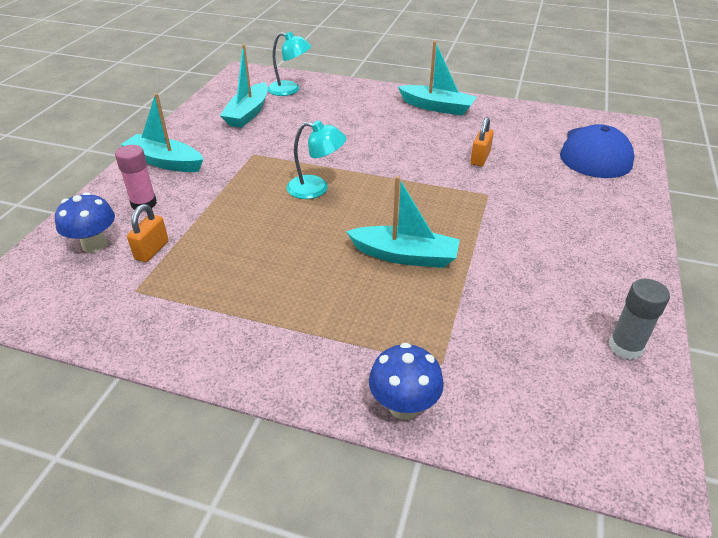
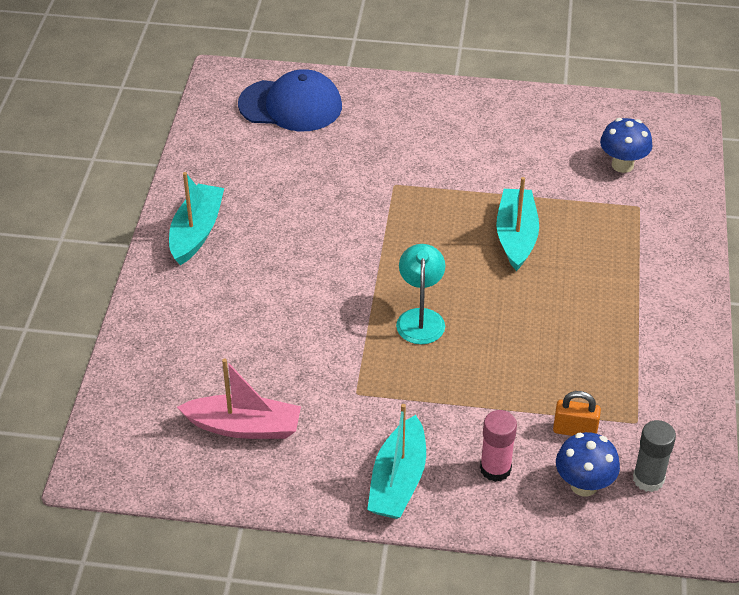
camera: 100 degrees left, 5 degrees up
(248, 113) = (244, 427): turquoise boat -> pink boat
(290, 90) = (158, 394): turquoise lamp -> none
(404, 406) = (687, 223): blue mushroom -> blue mushroom (622, 165)
(480, 158) = (322, 191): orange padlock -> none
(625, 347) = (581, 113): grey glue stick -> grey glue stick (648, 479)

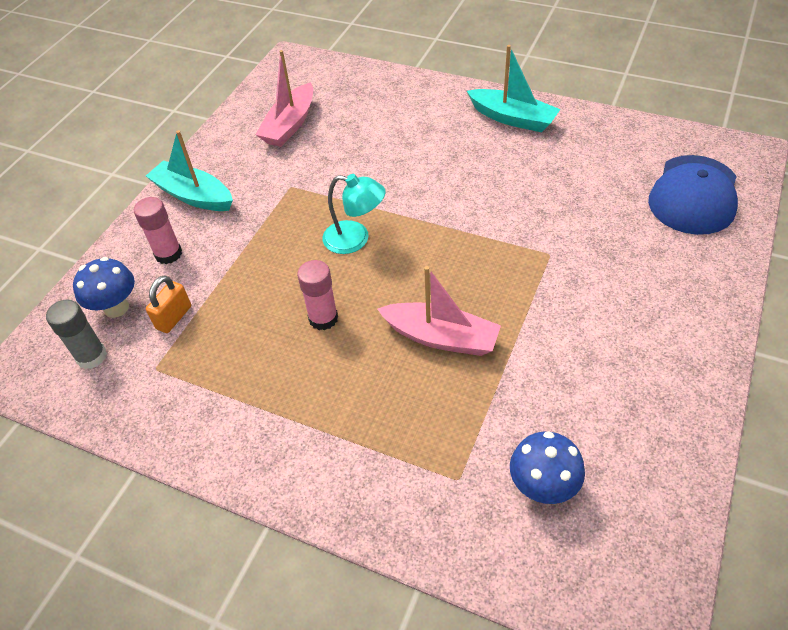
camera: 110 degrees right, 5 degrees up
(516, 236) = (441, 337): turquoise boat -> pink boat
(528, 317) = (323, 318): none -> pink glue stick

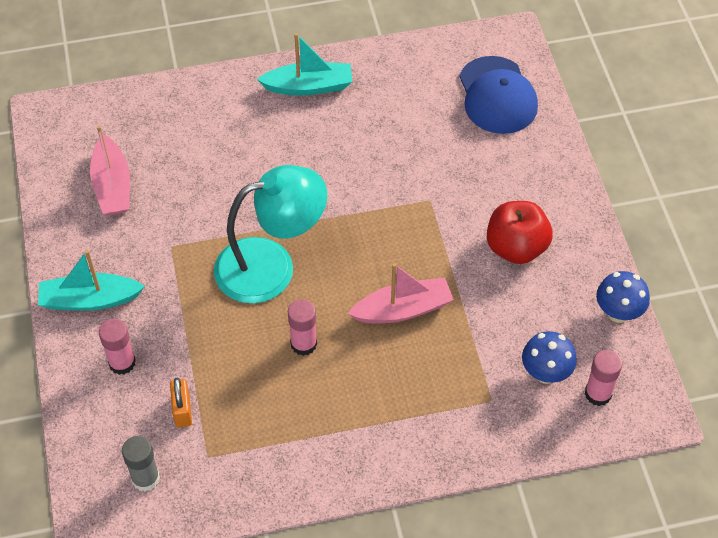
camera: 40 degrees left, 5 degrees up
(116, 308) = (124, 431): blue mushroom -> blue mushroom (618, 313)
(355, 239) = (271, 266): turquoise lamp -> turquoise lamp, size x1.81
(589, 548) = (598, 394): none -> pink glue stick
(608, 340) = (516, 248): none -> red apple

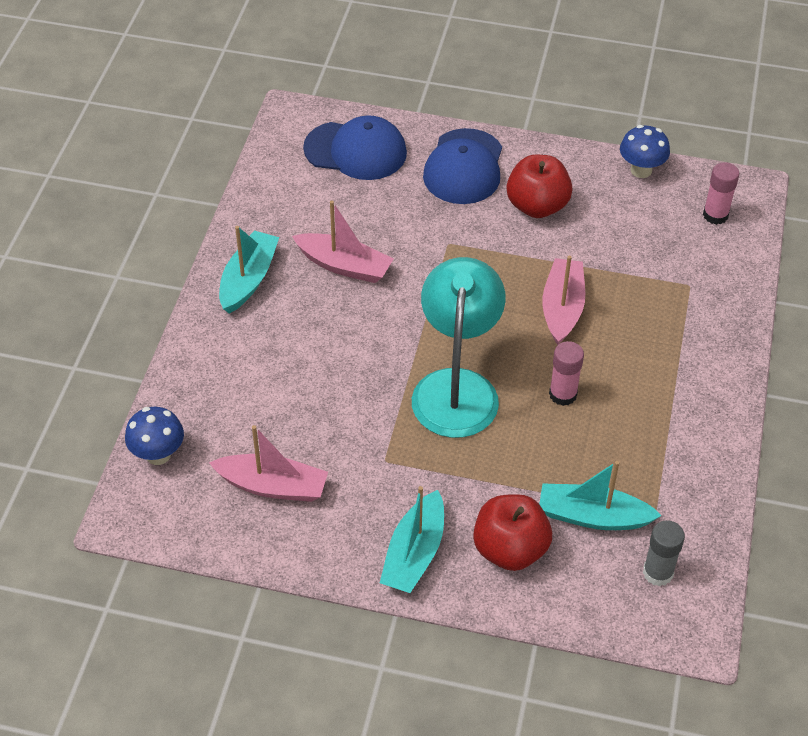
camera: 65 degrees left, 5 degrees down
(122, 363) = (510, 549): pink glue stick -> red apple
(182, 410) = (592, 516): orange padlock -> turquoise boat
(360, 140) = (344, 266): none -> pink boat
(529, 177) = (464, 167): none -> blue cap
(545, 373) = (679, 239): blue mushroom -> blue mushroom (158, 454)

